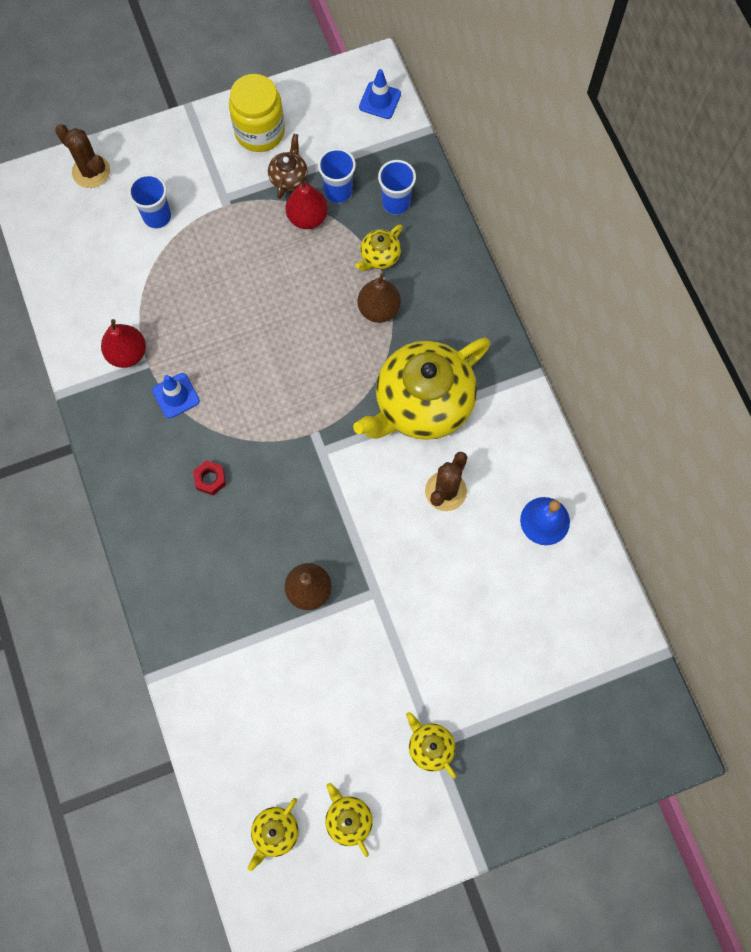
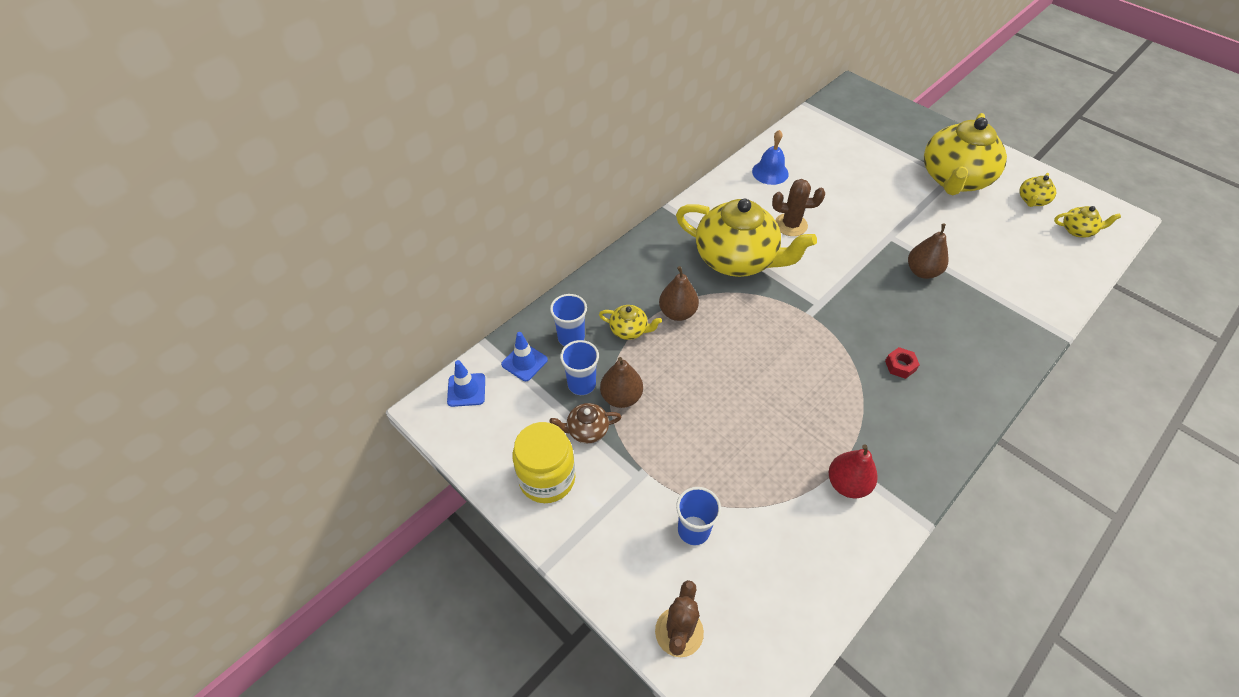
camera: 115 degrees left, 20 degrees down
(176, 395) = (854, 424): blue traffic cone -> blue traffic cone (524, 362)
(307, 217) = (621, 397): red pear -> brown pear
(430, 746) = (954, 179): yellow teapot -> yellow teapot, size x2.34

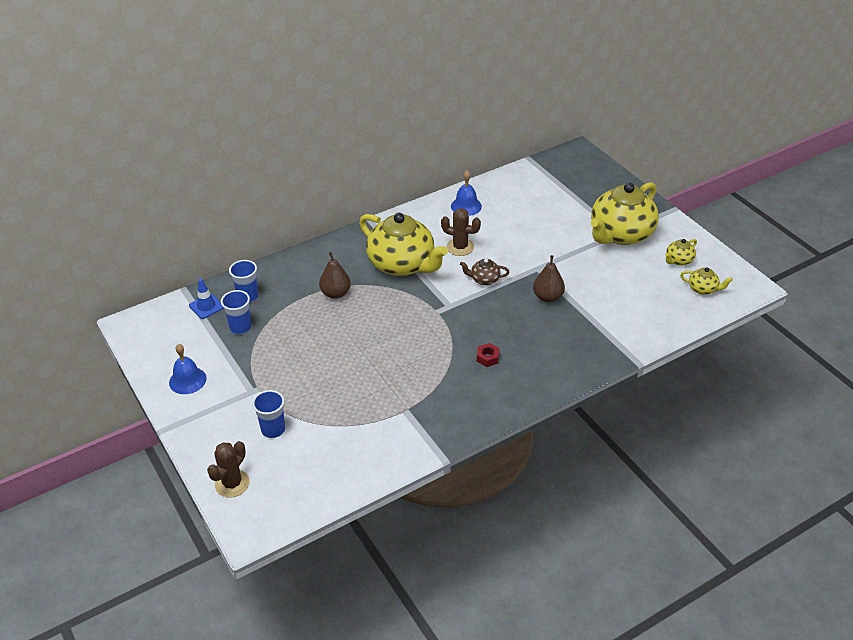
camera: 15 degrees right, 10 degrees down
(466, 390) = (157, 317): blue traffic cone -> none
(547, 478) = (187, 380): yellow jar -> blue bell
(586, 430) = (229, 356): brown teapot -> brown teapot (484, 279)
(621, 397) = (265, 340): brown pear -> none
(629, 330) = (293, 299): yellow teapot -> none
(847, 484) = (400, 424): red pear -> none

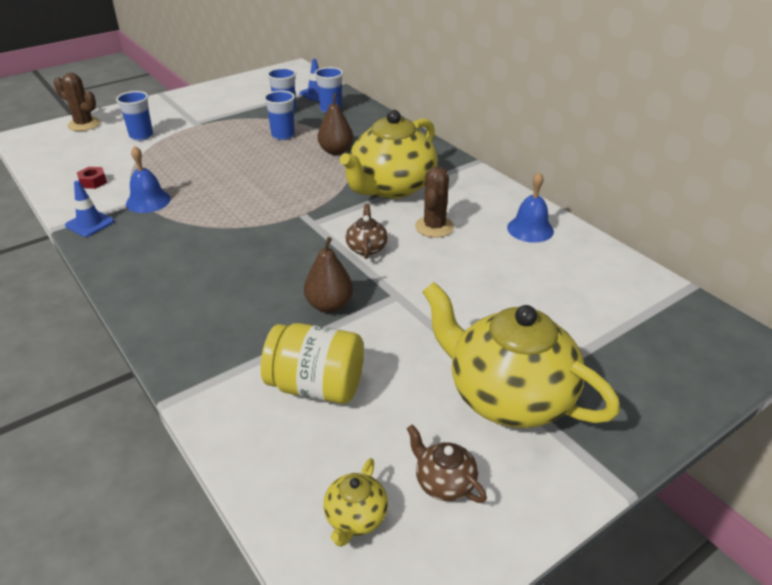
camera: 85 degrees right, 5 degrees down
(187, 380) = (218, 96): blue bell -> blue bell (148, 201)
(297, 327) = (283, 135): none -> blue cup
(439, 437) = (90, 223): none -> blue traffic cone
(487, 358) = (210, 254): red nut -> red nut (93, 182)
(620, 302) = (316, 386): none -> yellow jar
(678, 260) = (444, 482): yellow teapot -> brown teapot

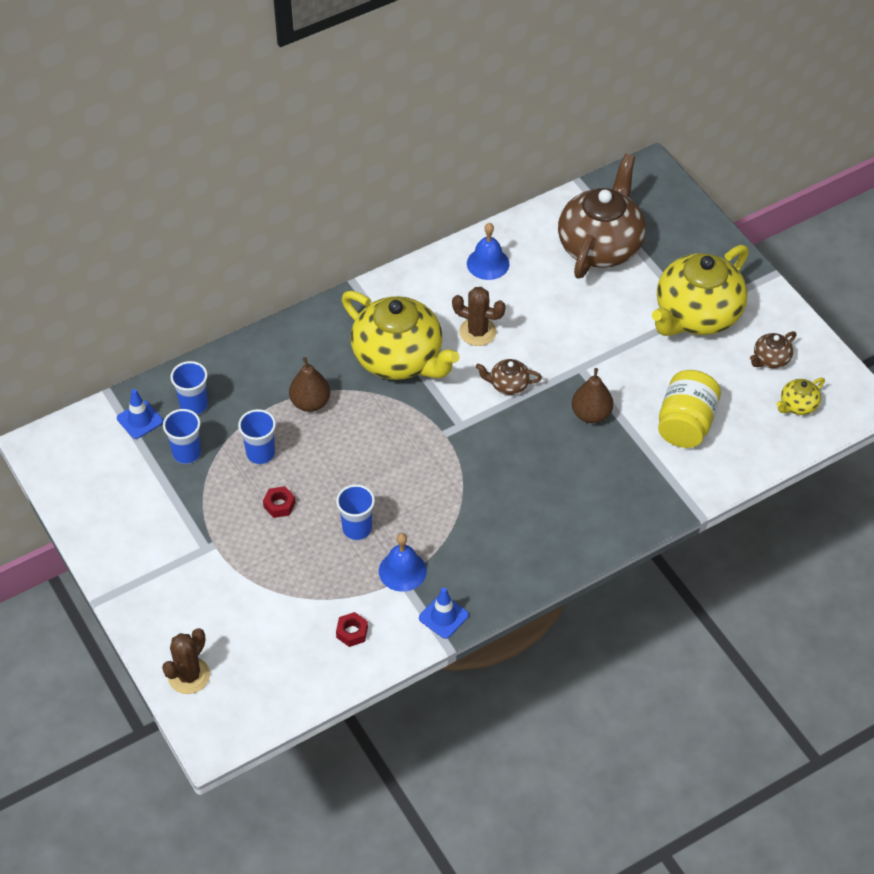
camera: 85 degrees left, 15 degrees up
(141, 136) = (236, 603): blue cup -> blue cup (357, 529)
(230, 145) = (279, 505): none -> red nut
(355, 518) = (798, 405): yellow teapot -> yellow teapot turned 120 degrees clockwise
(595, 306) = (600, 245): none -> brown teapot

